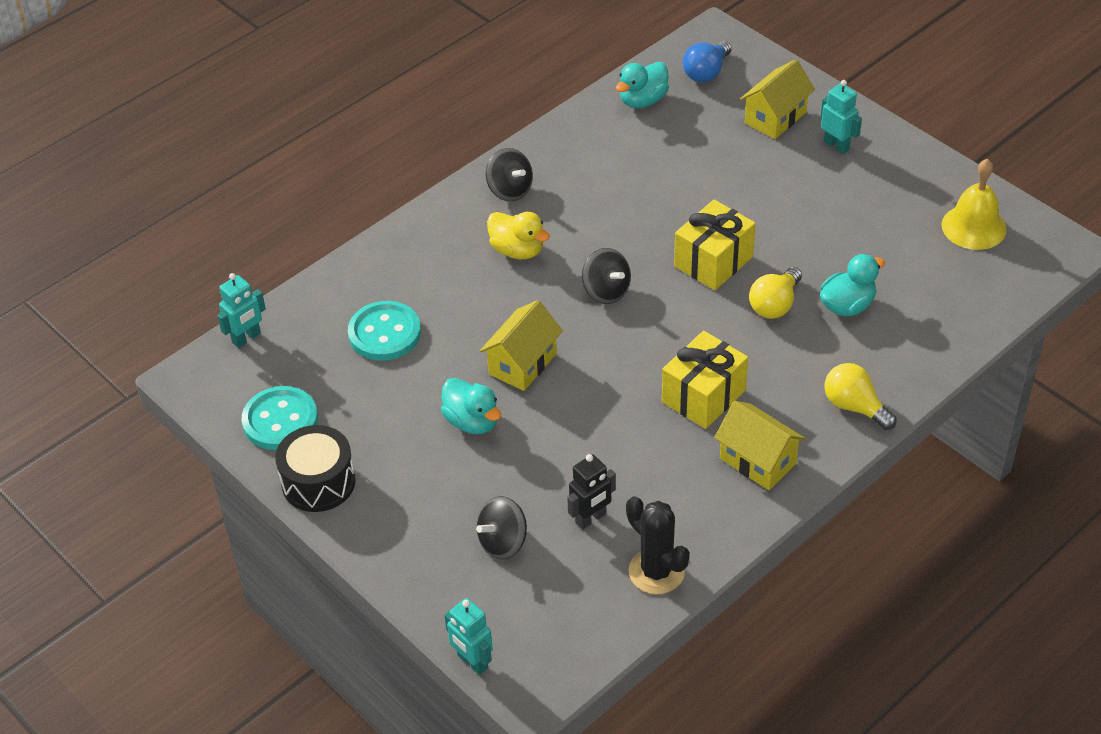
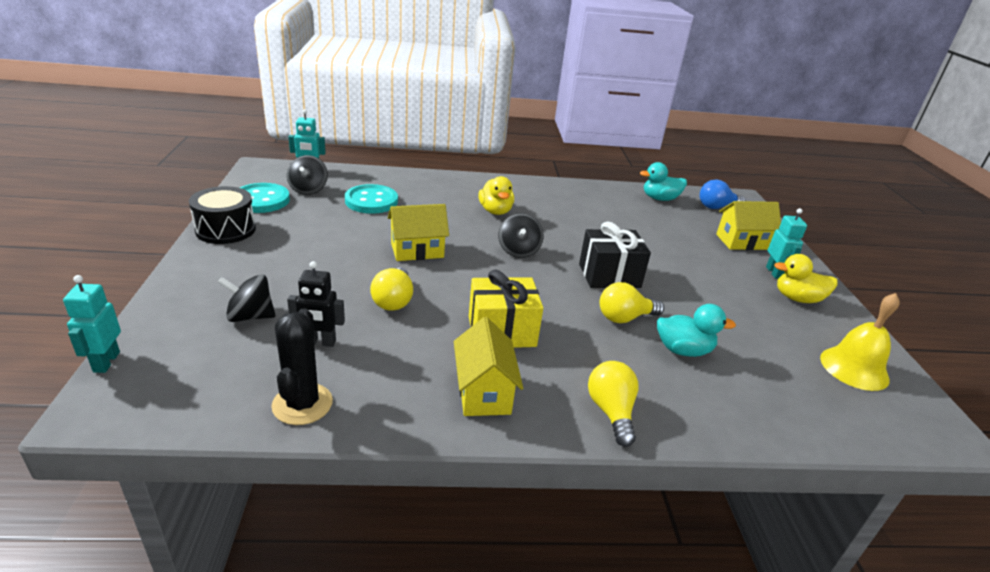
camera: 35 degrees right, 15 degrees down
(472, 421) = (345, 255): turquoise duck -> none
(510, 190) = (529, 191): black spinning top -> black spinning top (308, 189)
(585, 435) = (393, 301): none -> yellow light bulb
(713, 261) = (609, 275): yellow gift -> black gift
(879, 169) = (797, 298): none -> yellow duck

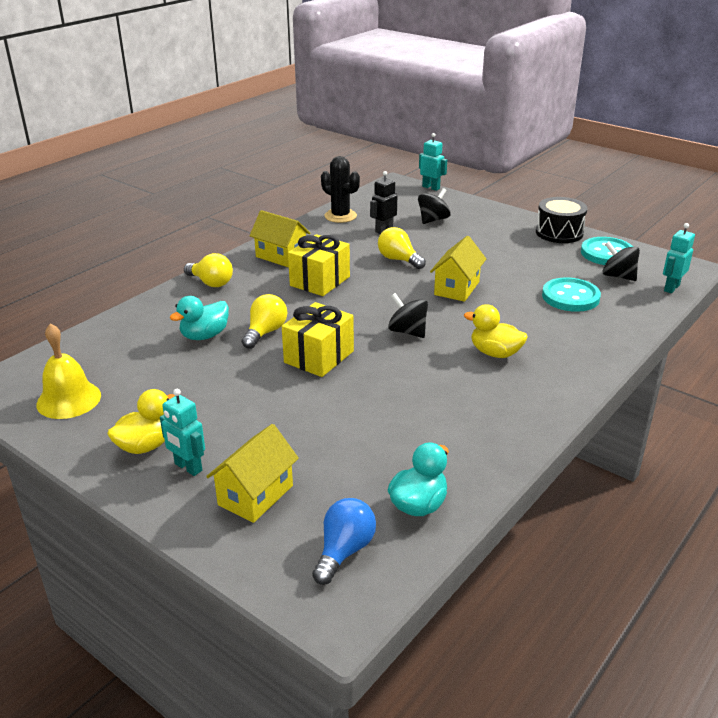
camera: 135 degrees right, 0 degrees up
(609, 275) = (319, 357): black gift -> yellow gift

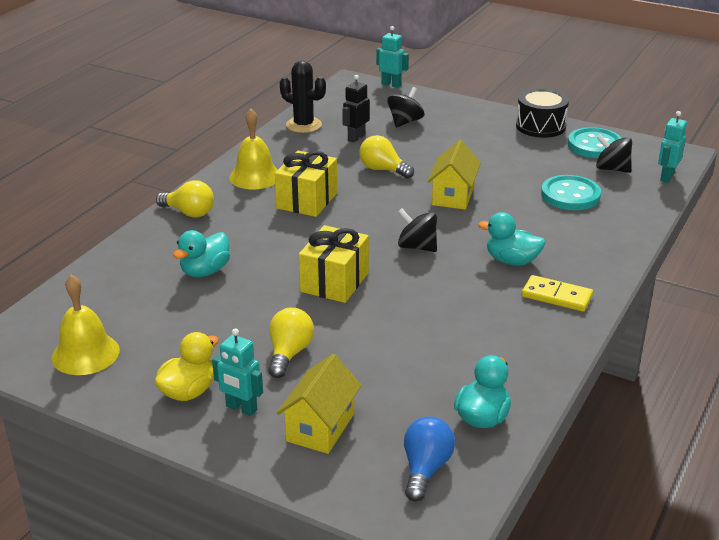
camera: 10 degrees left, 0 degrees up
(265, 332) = (269, 261): yellow light bulb -> yellow light bulb (289, 353)
(281, 256) = (255, 176): yellow house -> yellow bell
(495, 353) = (512, 261): yellow duck -> turquoise duck
(529, 391) = (556, 296): none -> yellow domino

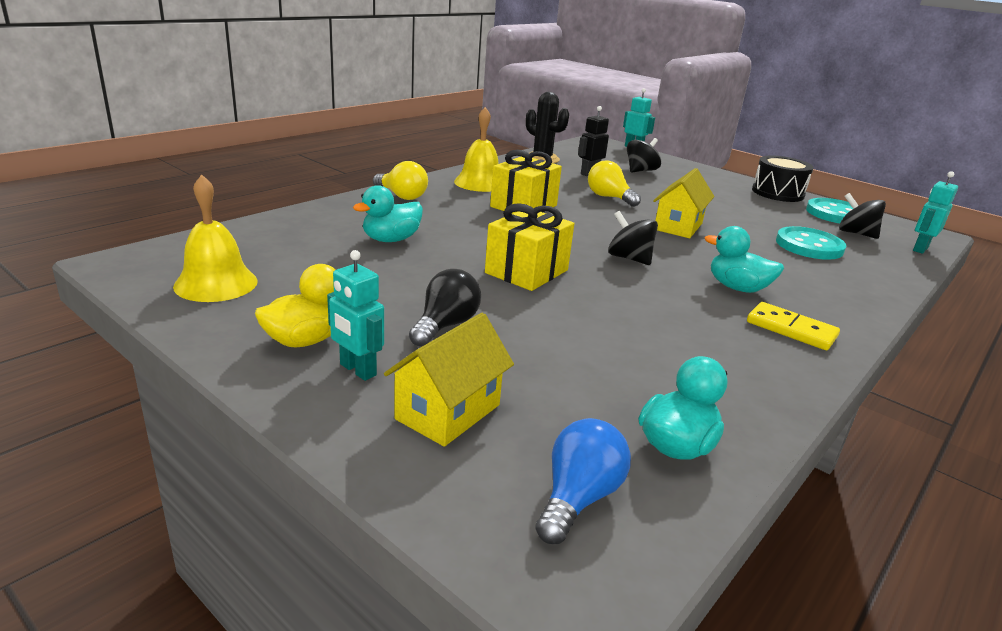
camera: 10 degrees right, 5 degrees down
(289, 353) = (445, 325): yellow light bulb -> black light bulb

